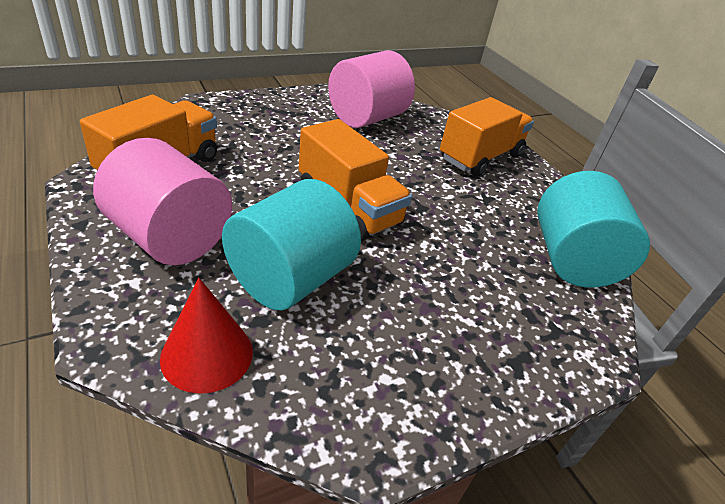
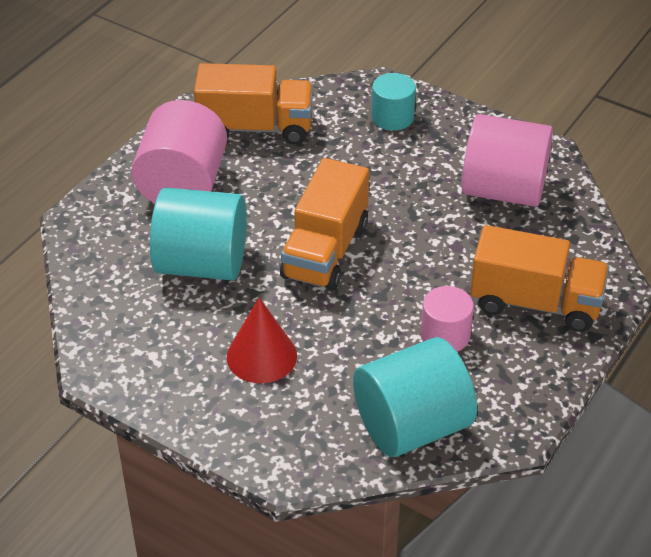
camera: 65 degrees right, 5 degrees up
(207, 354) = (99, 264): red cone -> red cone (261, 356)
(243, 115) = (392, 117): none -> turquoise cylinder
(486, 202) = (445, 335): none -> pink cylinder

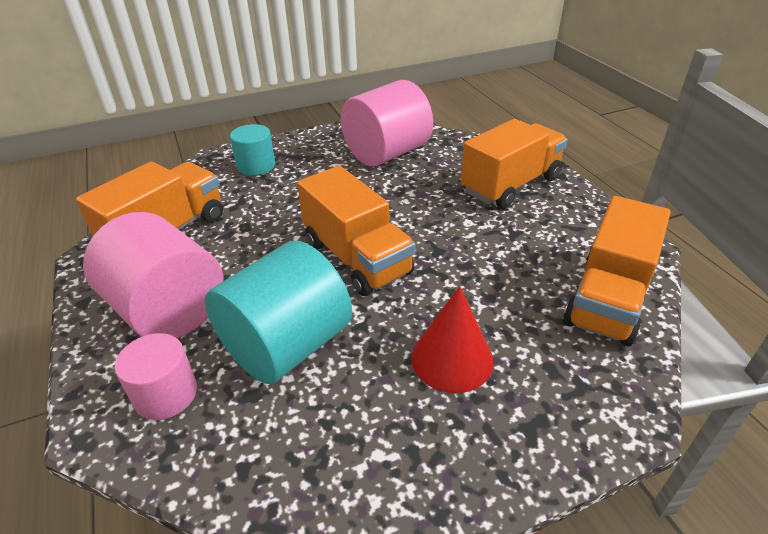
camera: 55 degrees left, 5 degrees down
(412, 426) = (608, 298): turquoise cylinder -> orange truck
(445, 335) = (512, 237): pink cylinder -> pink cylinder (166, 394)

